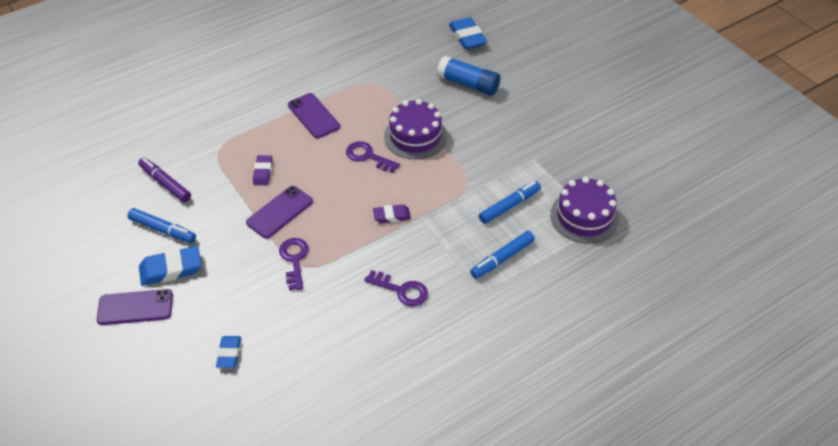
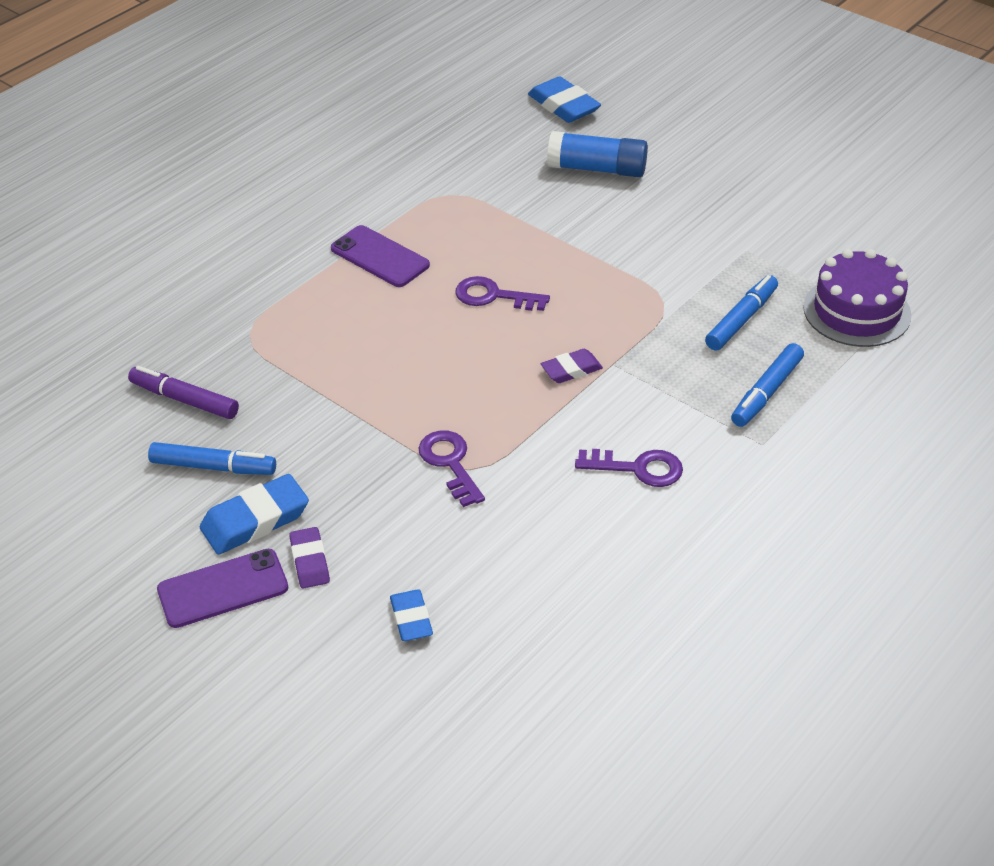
camera: 15 degrees left, 5 degrees down
(263, 172) = (338, 351): purple eraser -> purple eraser (310, 561)
(279, 212) = (393, 401): purple phone -> none
(415, 136) = (552, 254): purple cake -> none

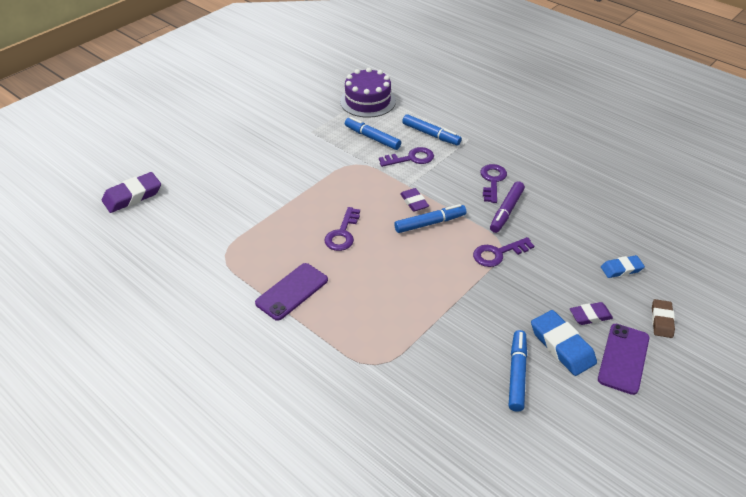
camera: 90 degrees left, 0 degrees up
(185, 400) = (449, 399): purple marker -> purple marker (506, 211)
(223, 589) = (623, 358): purple phone -> purple phone turned 45 degrees clockwise
(291, 652) = (661, 320): none -> brown eraser
(520, 387) = (429, 223): none -> blue marker
(563, 106) = (132, 196): blue eraser -> purple eraser
(597, 169) = (214, 184): blue glue stick -> none
(689, 367) = (411, 158): none -> purple key

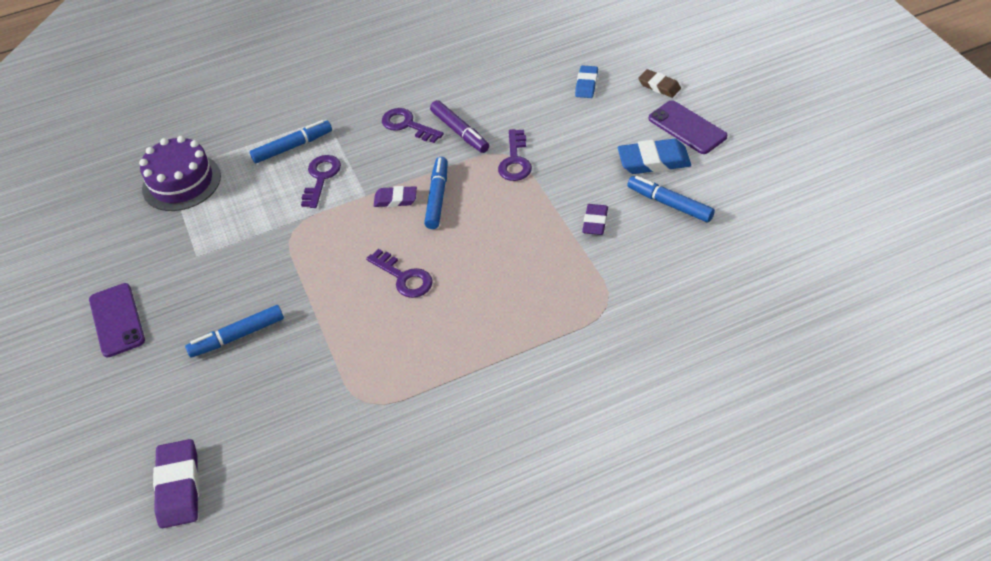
camera: 60 degrees left, 5 degrees up
(292, 291) = (467, 349): purple phone -> purple phone (117, 320)
(372, 138) = (257, 200): blue marker -> blue marker (238, 336)
(590, 316) = (629, 128): purple eraser -> purple eraser (595, 222)

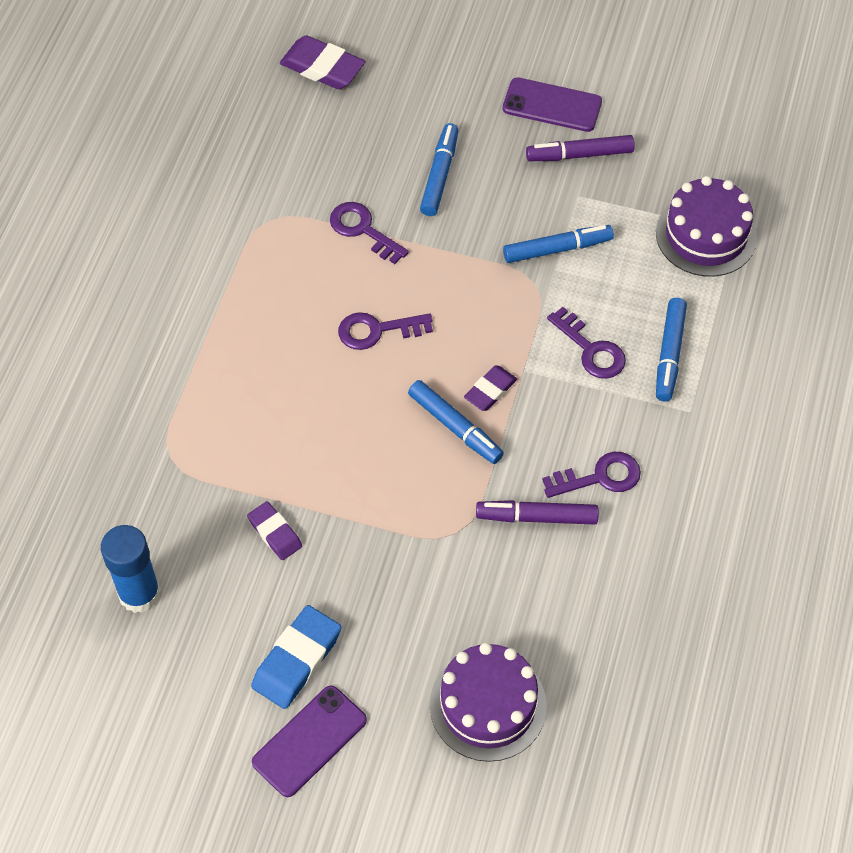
camera: 125 degrees right, 10 degrees up
(156, 277) = (580, 155): none -> purple marker
(515, 161) = (436, 533): purple key -> purple key (363, 230)
(586, 84) = (488, 705): blue eraser -> purple cake
(659, 86) = (405, 779): brown eraser -> none
(670, 204) = (224, 619): blue marker -> blue marker (556, 249)
(687, 127) = (309, 741): purple phone -> purple phone turned 45 degrees counterclockwise
(704, 250) = (139, 593): none -> blue glue stick

